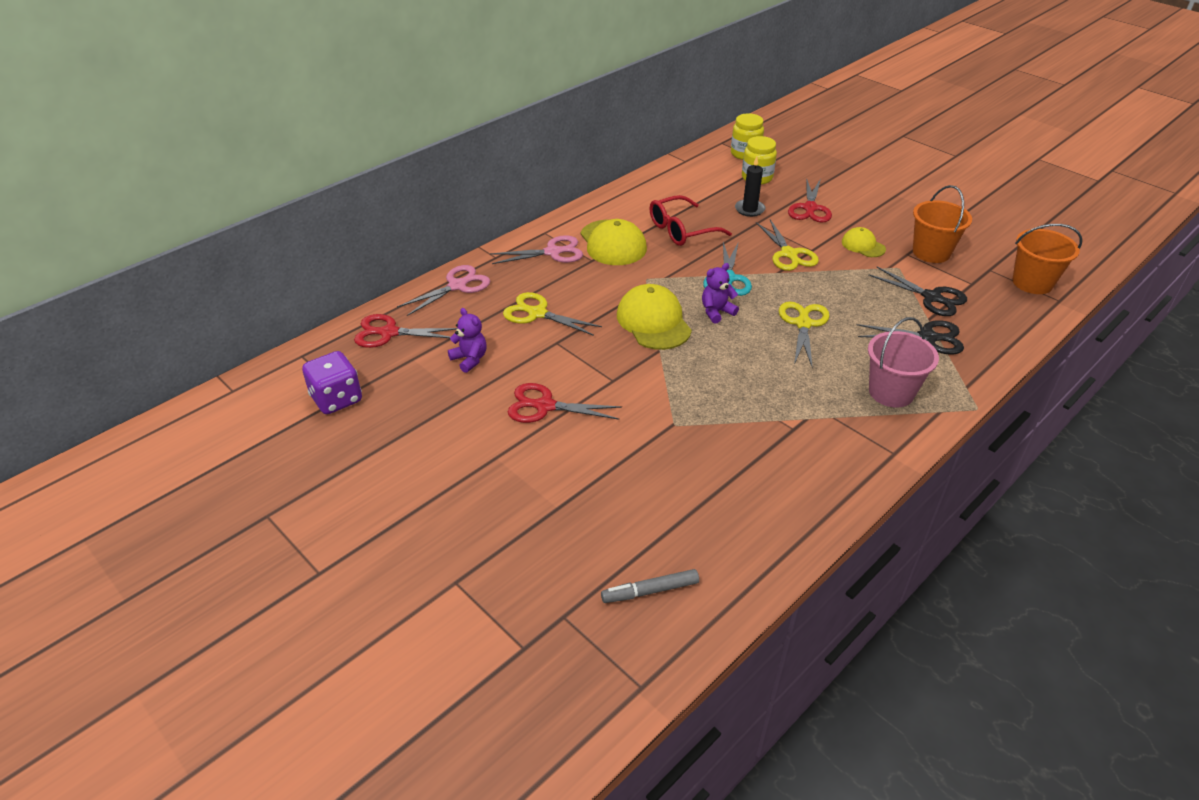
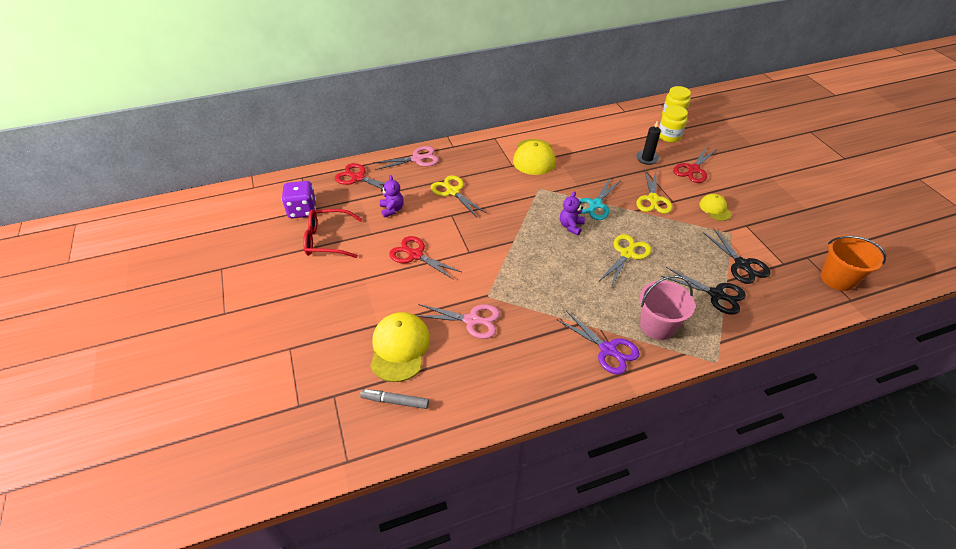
camera: 25 degrees right, 5 degrees up
(553, 252) = (491, 153): pink scissors -> pink scissors (472, 320)
(653, 322) = (523, 220): yellow cap -> yellow cap (399, 348)
(681, 230) = (587, 161): red glasses -> red glasses (327, 240)
(716, 312) = (571, 226): purple teddy bear -> purple teddy bear turned 60 degrees counterclockwise
(857, 437) = (608, 350): none -> purple scissors
(931, 252) = (767, 229): orange bucket -> none

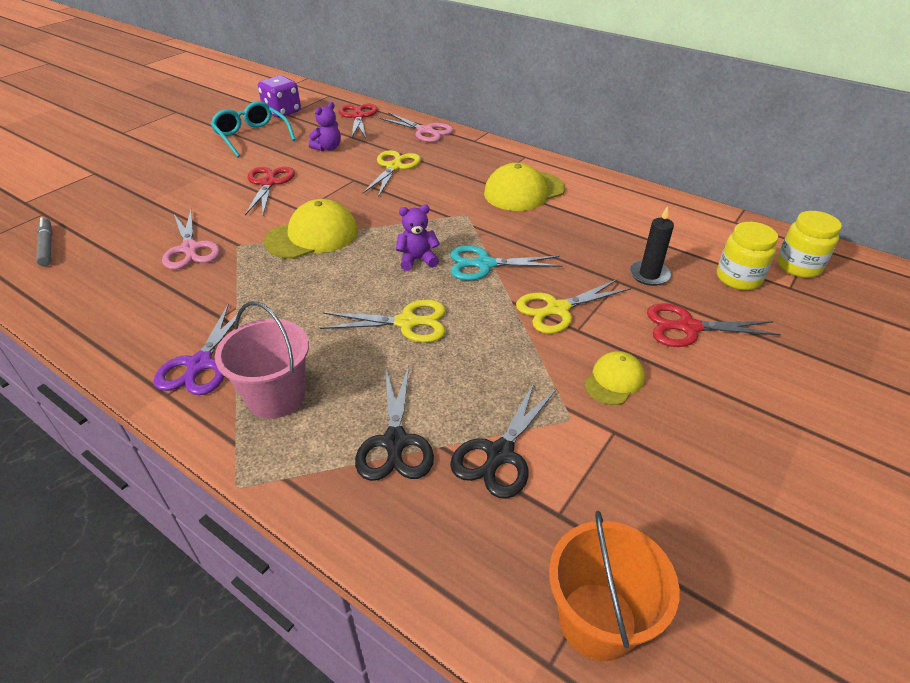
camera: 55 degrees right, 5 degrees down
(327, 240) = (251, 136): red glasses -> turquoise glasses
(399, 348) = (123, 223): yellow cap -> yellow cap (312, 236)

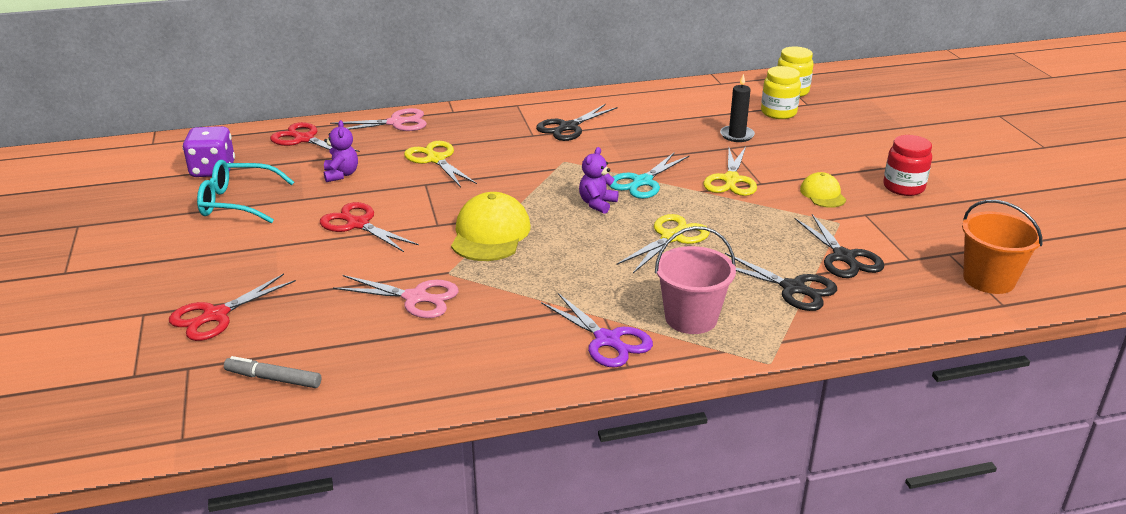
camera: 50 degrees left, 10 degrees down
(524, 191) = (568, 127): yellow cap -> black scissors
(687, 327) = (803, 150): red scissors -> red scissors (215, 316)
(721, 437) = (903, 187): none -> red jar

